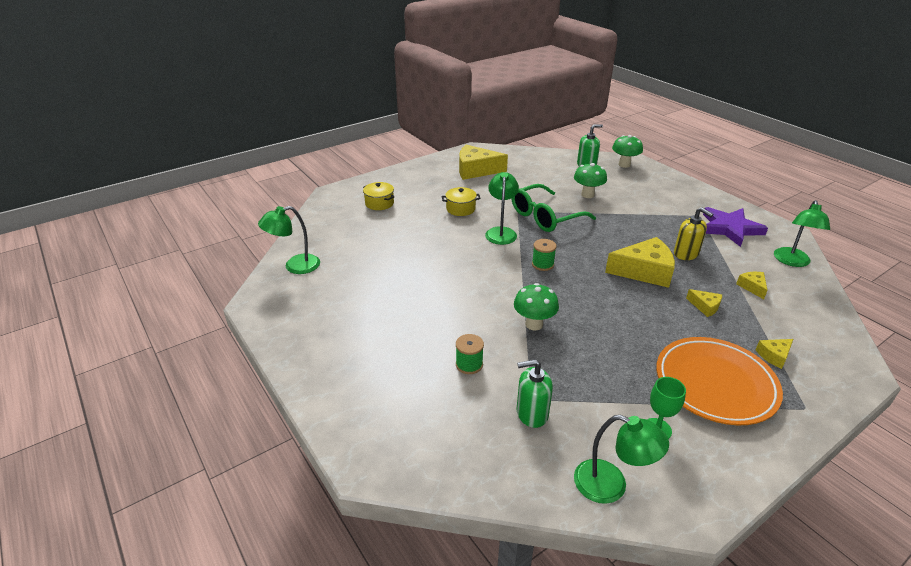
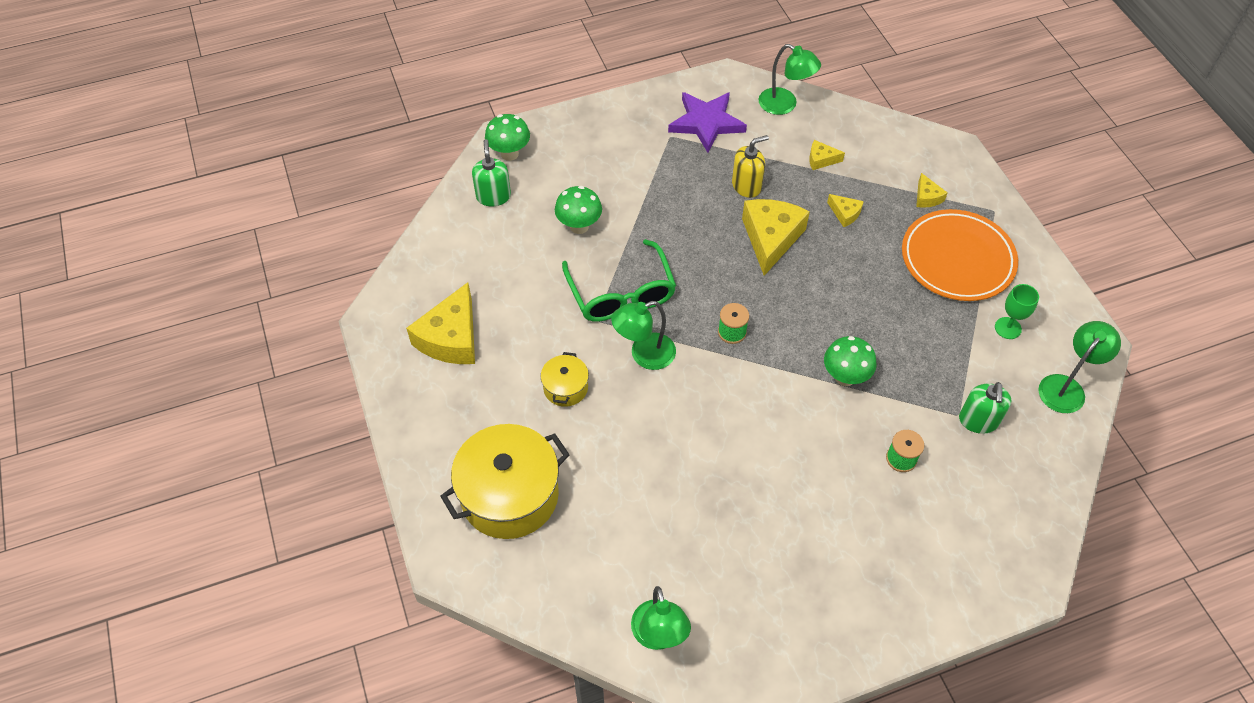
camera: 75 degrees left, 20 degrees up
(379, 203) = (509, 495): yellow pot -> yellow pot, size x2.06
(501, 232) = (644, 355): green lamp -> green lamp turned 45 degrees counterclockwise
(705, 307) = (845, 214): yellow cheese -> yellow cheese turned 75 degrees clockwise

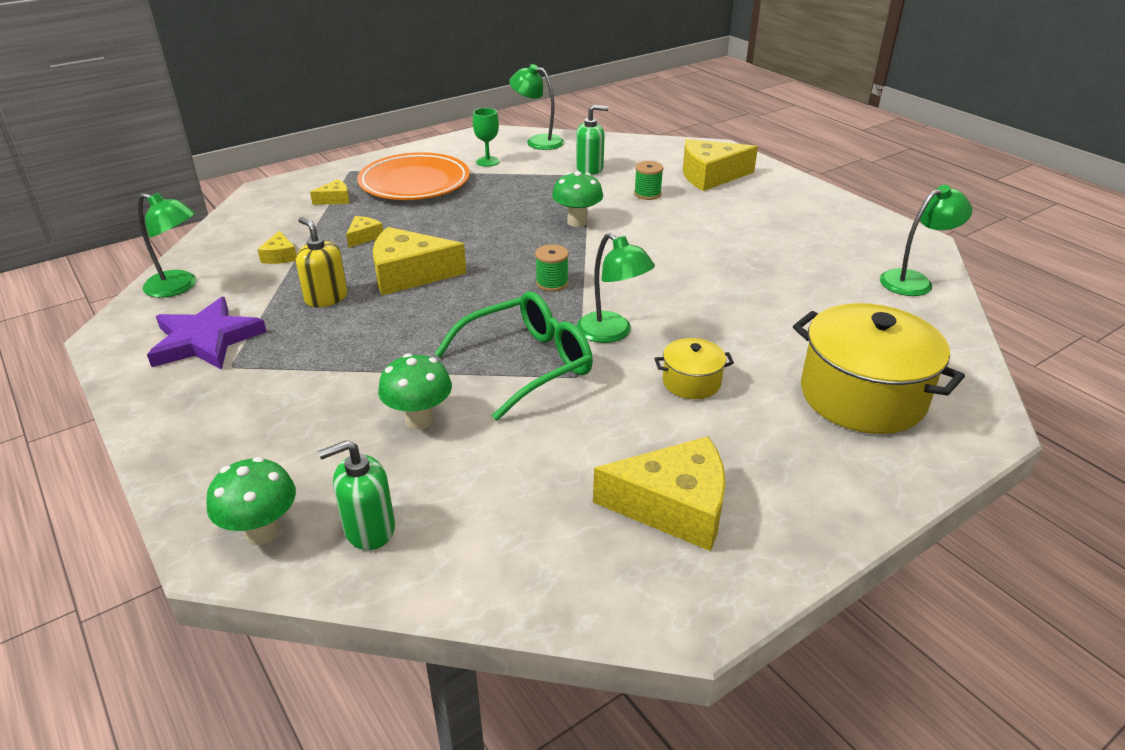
camera: 105 degrees left, 20 degrees down
(784, 105) = (179, 287): green lamp -> green lamp turned 90 degrees clockwise
(942, 541) = (710, 176): none -> yellow cheese

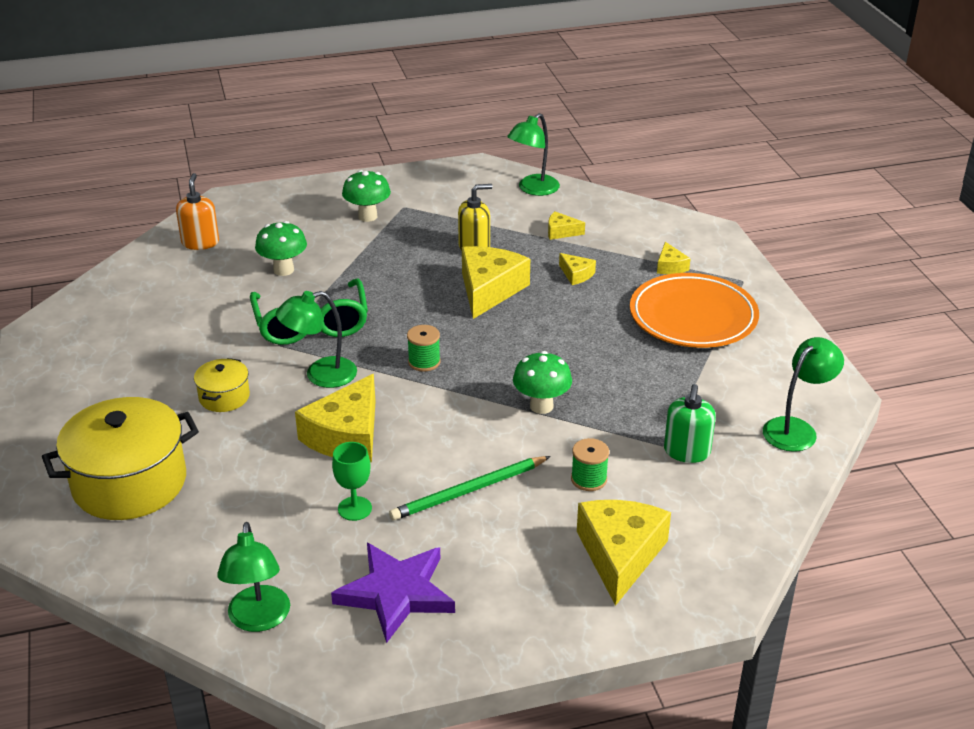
camera: 110 degrees right, 0 degrees up
(206, 340) = (445, 199): purple star -> purple star (396, 593)
(262, 532) = (229, 212): green mushroom -> green mushroom (367, 216)
(369, 529) = (200, 242): green soap dispenser -> orange soap dispenser
(487, 161) = (738, 376): green goblet -> green goblet (354, 508)
(674, 507) = (114, 349): yellow cheese -> yellow cheese (346, 436)
(701, 232) = (468, 491): none -> green pencil

